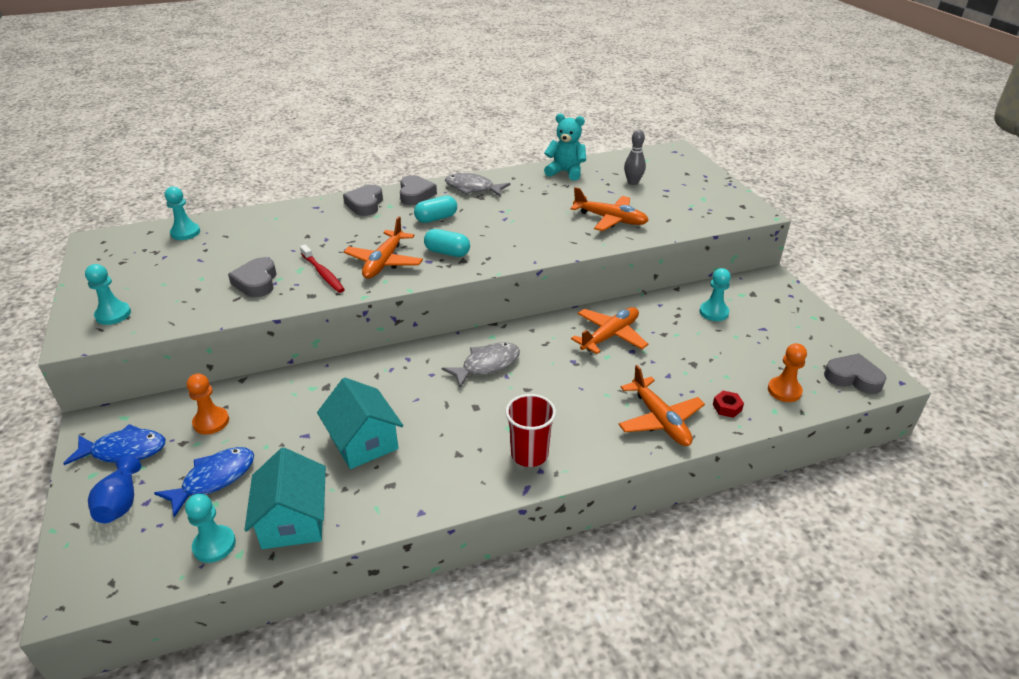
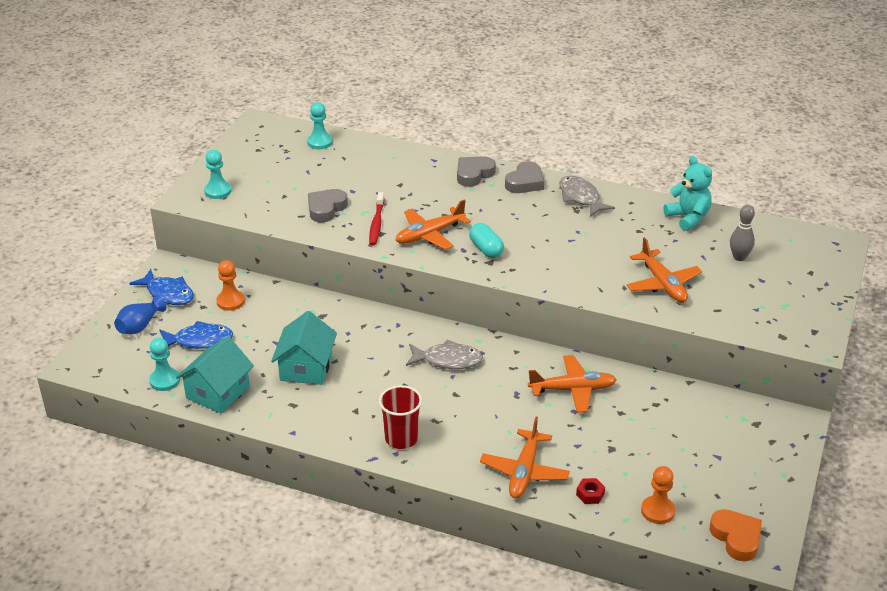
camera: 40 degrees right, 0 degrees up
(436, 218) = (514, 214): turquoise capsule -> none
(713, 312) = (692, 419): turquoise pawn -> none
(853, 378) = (736, 538): grey heart -> orange heart

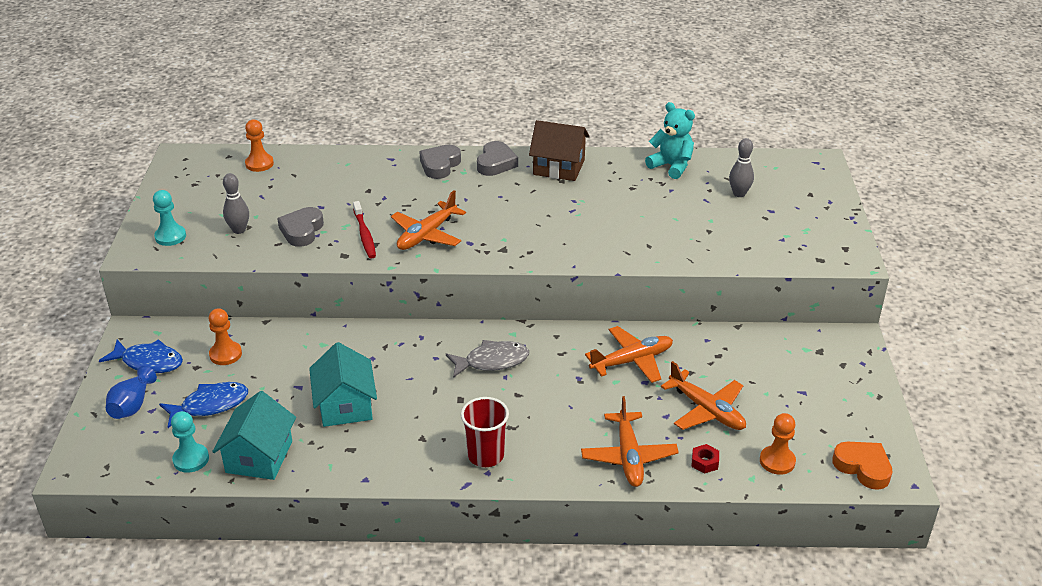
camera: 20 degrees left, 0 degrees up
(275, 197) = (239, 230): none -> grey bowling pin
(320, 142) = (259, 164): turquoise pawn -> orange pawn
(486, 249) = (492, 237): turquoise capsule -> none
(580, 198) = (559, 167): grey fish -> brown house
(662, 284) = (683, 234): orange plane -> orange plane (707, 410)

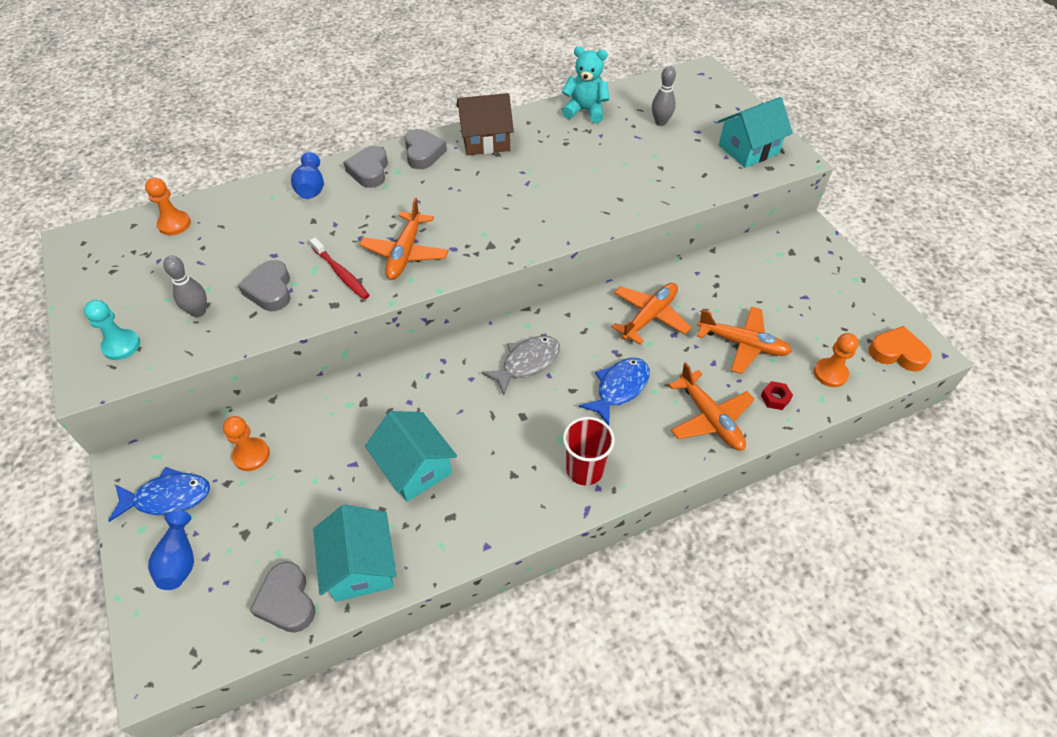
camera: 25 degrees left, 15 degrees up
(191, 459) = (287, 601): turquoise pawn -> grey heart
(210, 405) = (270, 524): blue fish -> blue fish (619, 388)
(383, 166) = (311, 188): none -> blue vase
(811, 239) = (748, 149): none -> turquoise house

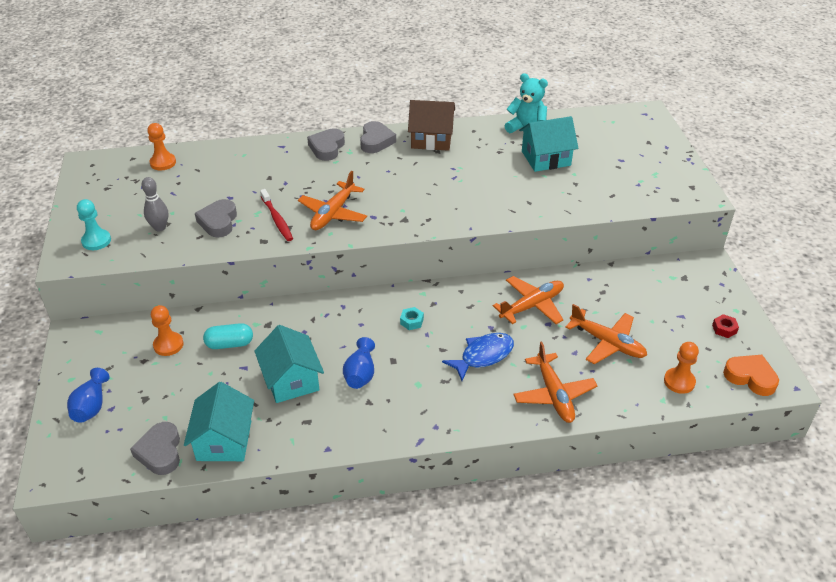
camera: 15 degrees right, 10 degrees down
(168, 497) = (97, 361): blue fish -> none
(311, 188) = (276, 153): blue vase -> blue vase (360, 374)
(326, 437) = (229, 344): none -> turquoise capsule
(527, 363) = (411, 321): grey fish -> turquoise nut
(584, 469) = (429, 410): red cup -> none
(660, 122) = (590, 148): grey bowling pin -> none
(748, 149) = (661, 181): turquoise house -> turquoise house (546, 158)
(775, 398) = (619, 391): red nut -> red nut (724, 329)

